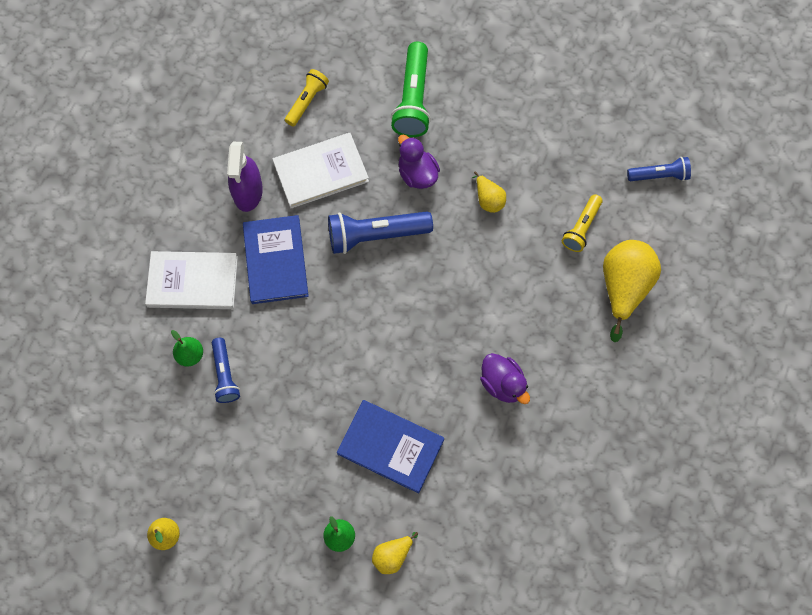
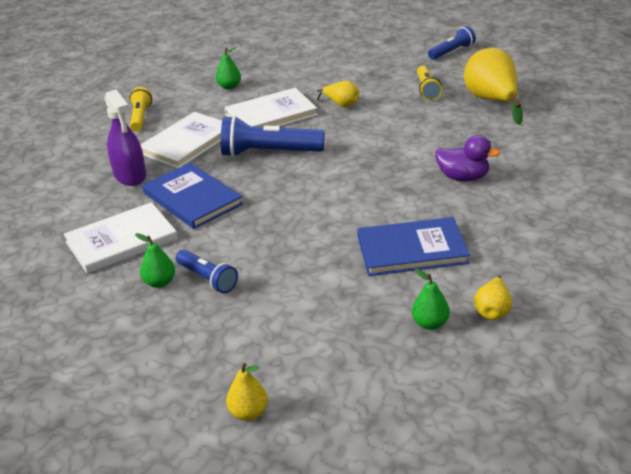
camera: 30 degrees left, 35 degrees down
(376, 235) = (269, 153): blue flashlight -> blue flashlight turned 45 degrees clockwise
(413, 99) = (229, 87): green flashlight -> green pear
(417, 174) = (271, 115): purple duck -> white book

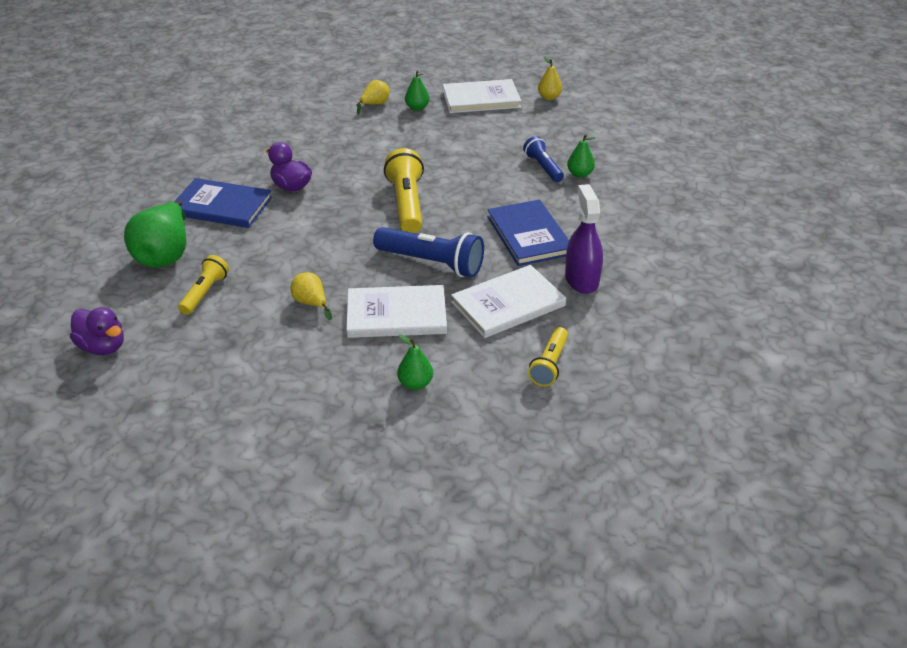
camera: 160 degrees left, 5 degrees up
(121, 241) = (603, 214): white book -> white book (481, 99)
(331, 193) = (407, 204): none -> yellow flashlight
(412, 250) = (387, 148): blue book -> blue book (222, 206)
(452, 52) = (103, 347): blue flashlight -> purple duck
(492, 101) = (165, 255): yellow pear -> green pear

